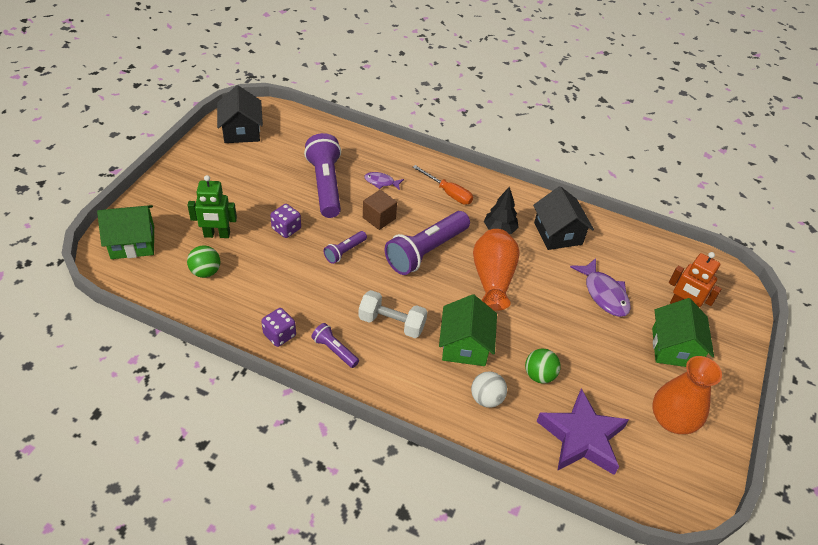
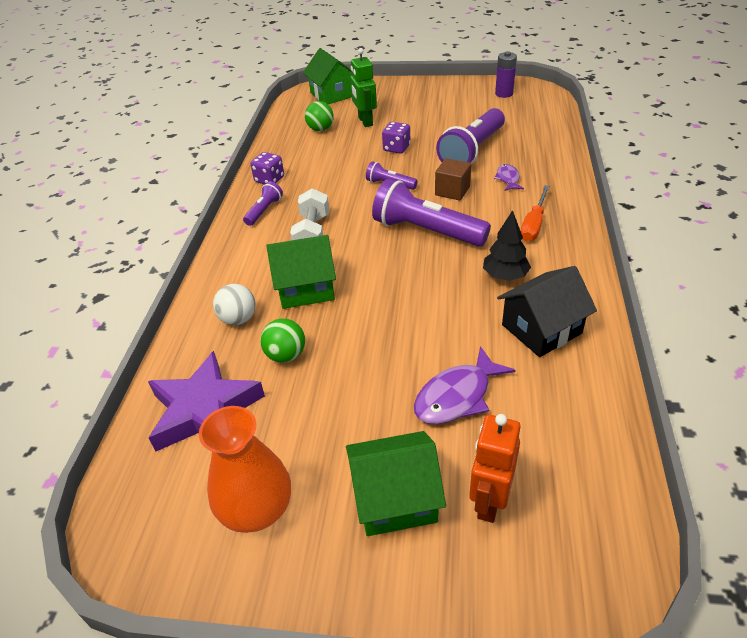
camera: 80 degrees right, 5 degrees down
(241, 131) = (504, 94): black house -> purple battery
(326, 185) = (472, 151): purple flashlight -> purple flashlight turned 150 degrees clockwise
(492, 279) = (417, 287): orange vase -> none

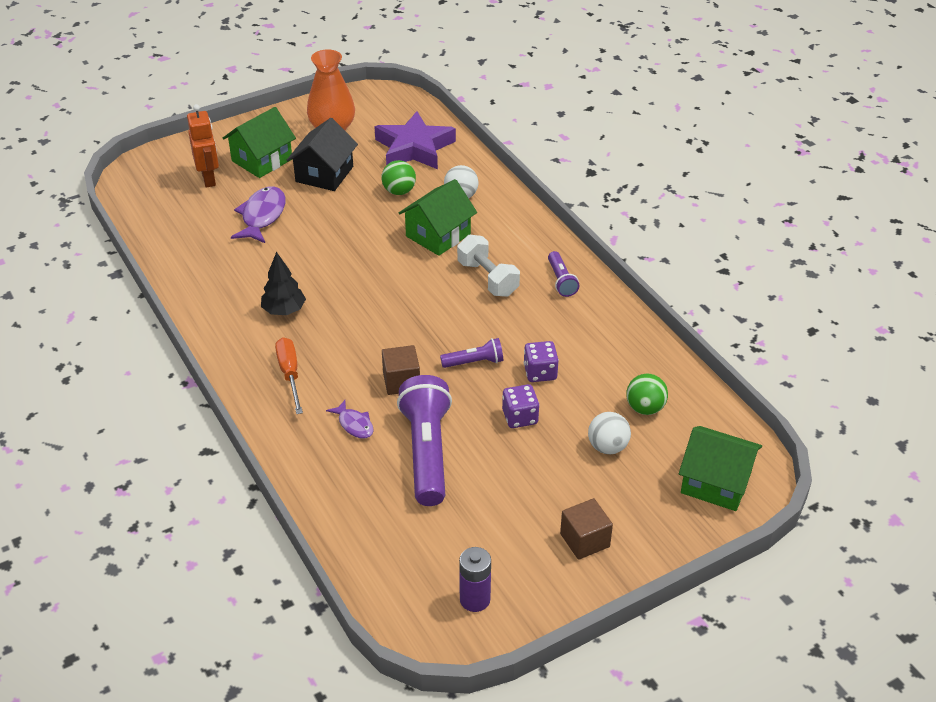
camera: 140 degrees right, 0 degrees up
(269, 179) = (604, 314): purple dice -> purple dice (540, 372)
(365, 121) = (607, 447): green robot -> white ball
(425, 95) = (585, 540): none -> brown cube
(426, 231) = (387, 324): purple flashlight -> none
(541, 329) = (229, 280): black house -> black house (324, 174)

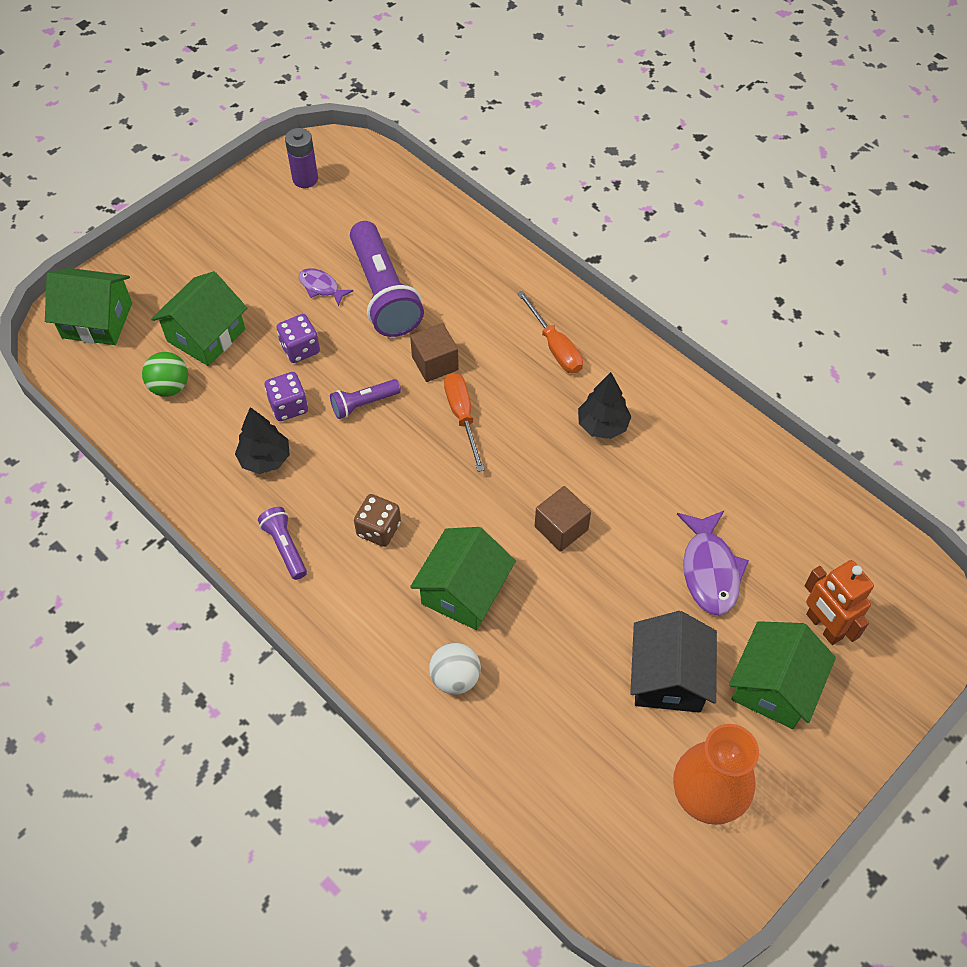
camera: 165 degrees right, 15 degrees up
(354, 424) = (464, 306): purple fish -> purple fish (321, 287)
(394, 337) = (462, 416): none -> orange screwdriver
(399, 191) = (547, 666): green ball -> none
(414, 148) = (560, 776): purple star -> none
(487, 278) = (378, 529): white dumbbell -> brown dice
(567, 338) = (265, 459): none -> black tree
(585, 540) = (219, 243): brown cube -> brown cube (561, 528)
(607, 447) = (206, 335): white ball -> green house

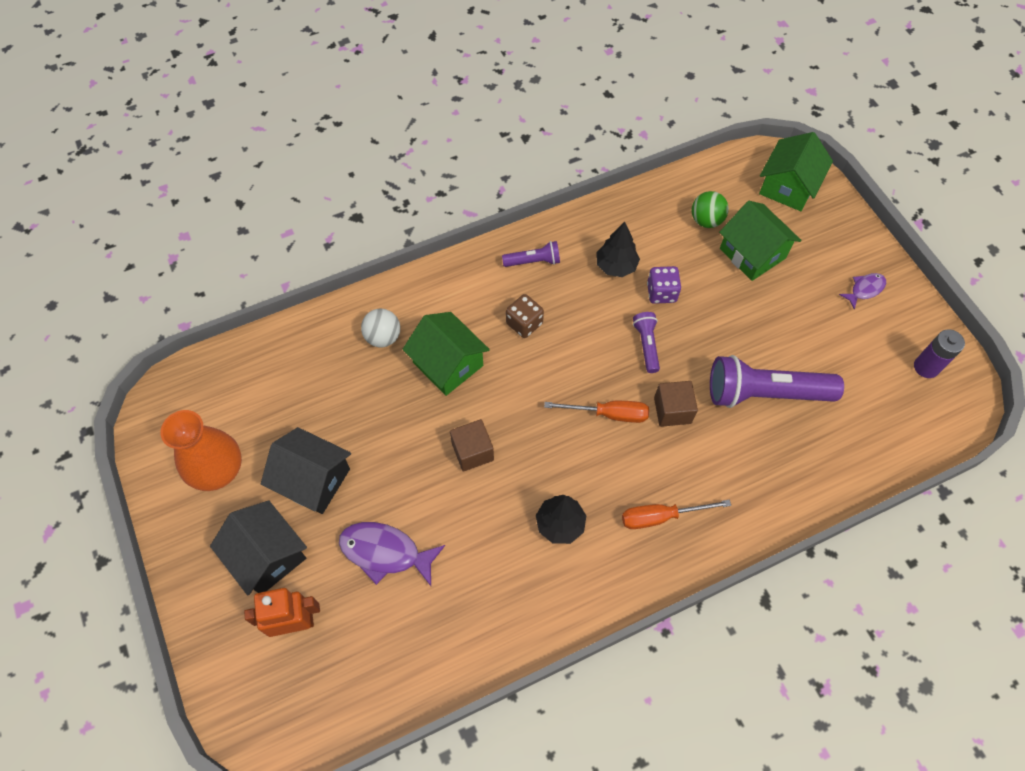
camera: 110 degrees right, 5 degrees up
(300, 349) = (719, 314): purple dice -> none
(321, 287) = (784, 346): purple fish -> purple fish (864, 289)
(773, 686) = (267, 556): green house -> black house

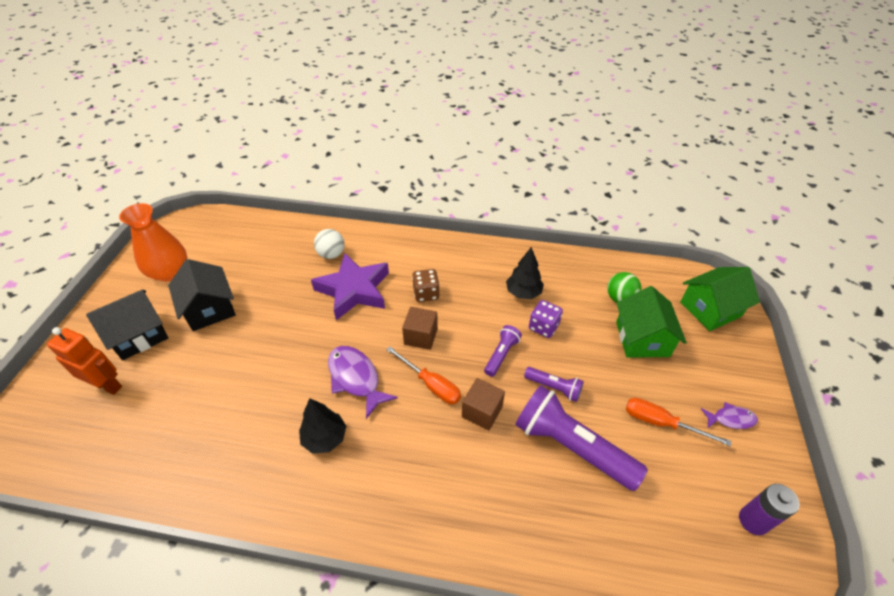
camera: 35 degrees right, 15 degrees down
(267, 556) = (139, 335): black house -> black house turned 60 degrees clockwise
(385, 552) = (201, 378): purple fish -> purple fish (356, 378)
(448, 364) = (354, 290): green house -> purple star
(472, 451) = (316, 351): brown cube -> brown cube (421, 336)
(533, 261) = (467, 261): purple flashlight -> purple flashlight (554, 388)
(661, 516) = (403, 485): orange screwdriver -> orange screwdriver (661, 423)

